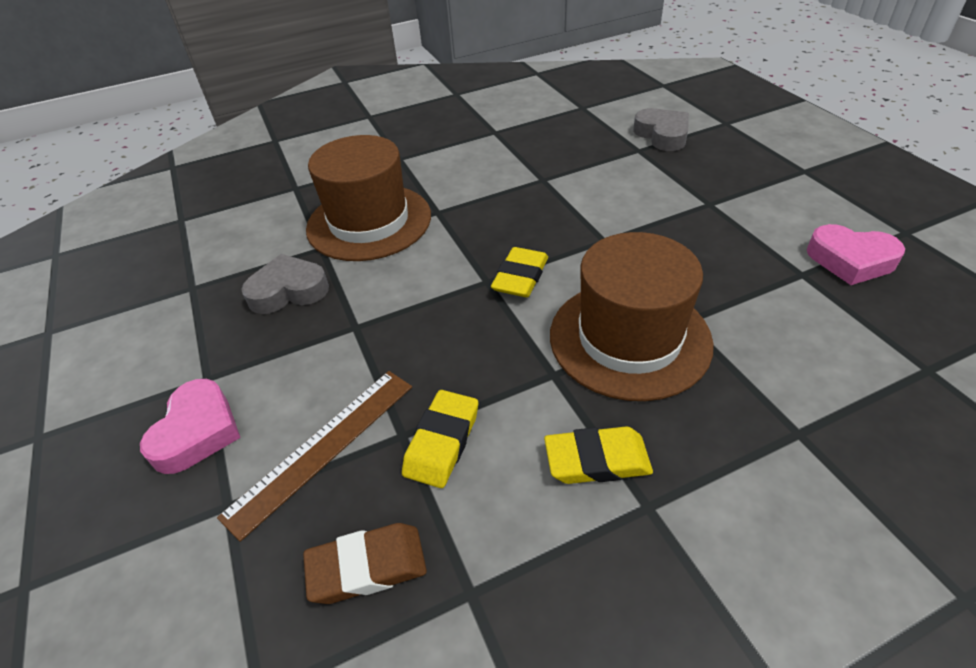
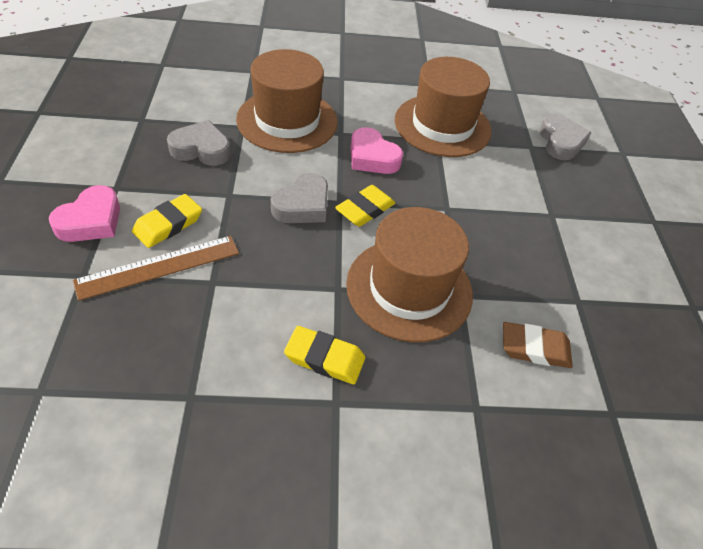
camera: 15 degrees right, 5 degrees up
(367, 567) = (140, 352): brown eraser -> brown eraser (534, 348)
(442, 442) = (234, 298): yellow eraser -> yellow eraser (168, 224)
(449, 302) = (302, 205): none -> grey heart
(537, 164) = (442, 125): none -> brown hat
(850, 260) = (626, 308): pink heart -> pink heart (372, 157)

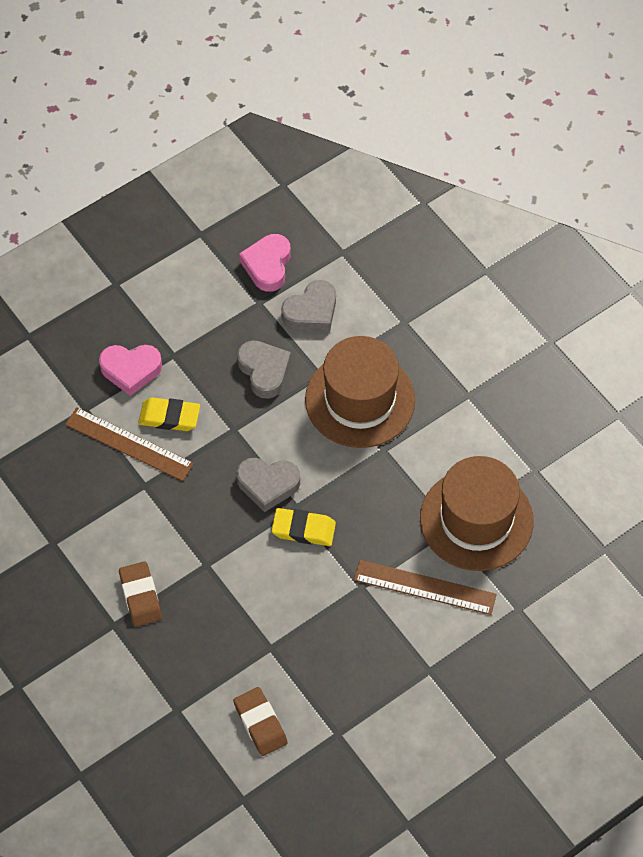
camera: 60 degrees right, 10 degrees up
(325, 358) = (140, 596): yellow eraser -> brown eraser
(372, 157) = (373, 494): pink heart -> pink heart (267, 265)
(409, 288) = (246, 610): brown hat -> none
(476, 177) = (424, 587): none -> brown ruler
(560, 142) = (552, 631): grey heart -> grey heart (311, 311)

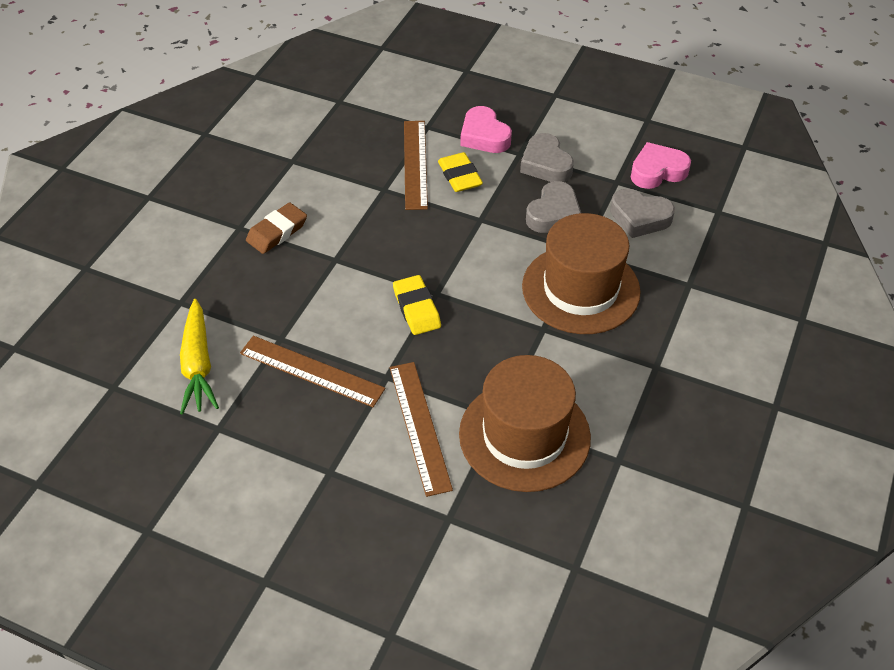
camera: 60 degrees right, 10 degrees down
(260, 723) = (198, 365): brown eraser -> yellow carrot
(268, 485) = (443, 265): grey heart -> grey heart (545, 164)
(321, 639) = (311, 371): none -> brown ruler

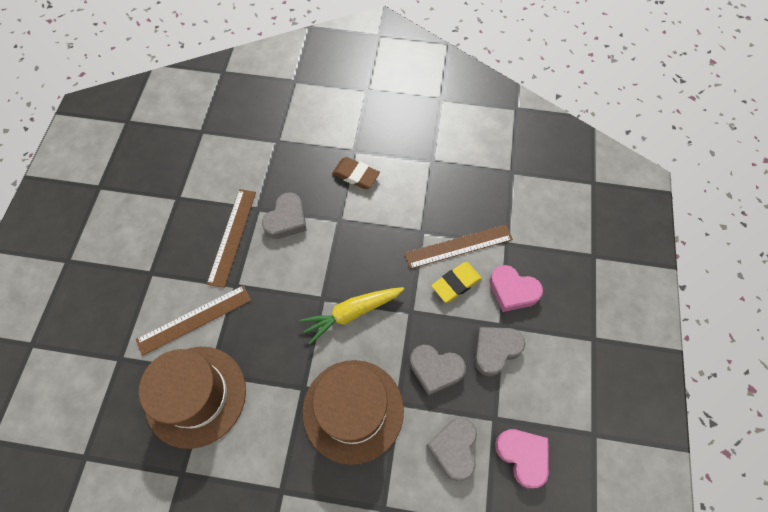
camera: 75 degrees right, 15 degrees up
(198, 365) = (226, 169): yellow carrot -> yellow carrot (351, 313)
(311, 310) = (286, 220): none -> grey heart
(416, 308) = (303, 288): yellow eraser -> none
(484, 136) = (512, 291): pink heart -> pink heart turned 105 degrees counterclockwise

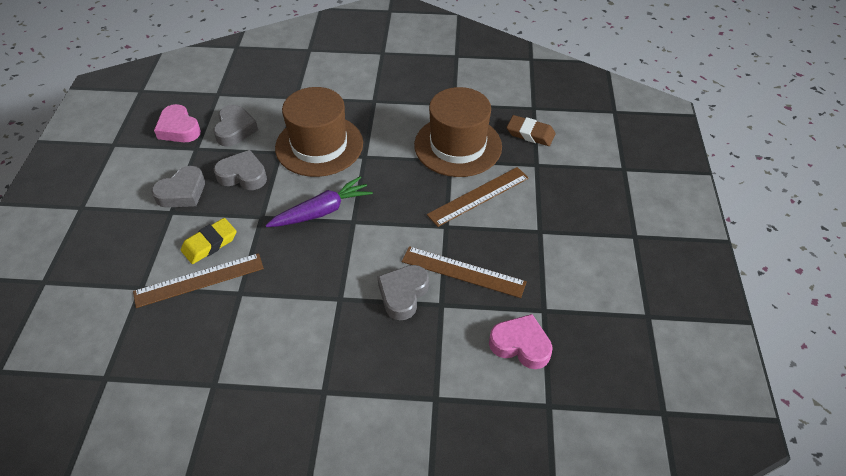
camera: 175 degrees right, 15 degrees down
(232, 236) = (463, 272): brown ruler -> brown ruler turned 75 degrees counterclockwise
(351, 313) = (322, 211): yellow carrot -> purple carrot
(356, 175) = (320, 356): brown eraser -> brown eraser (530, 134)
(512, 291) = (149, 241): pink heart -> pink heart (520, 345)

